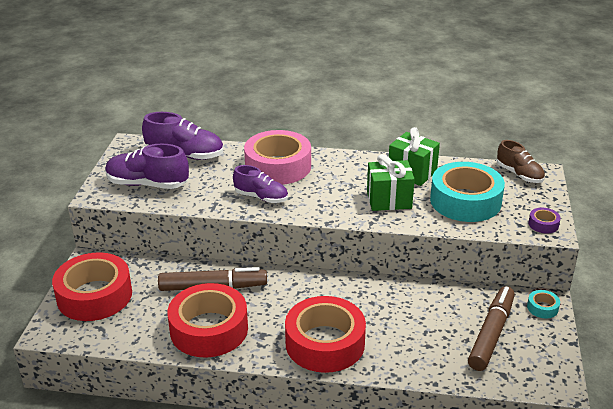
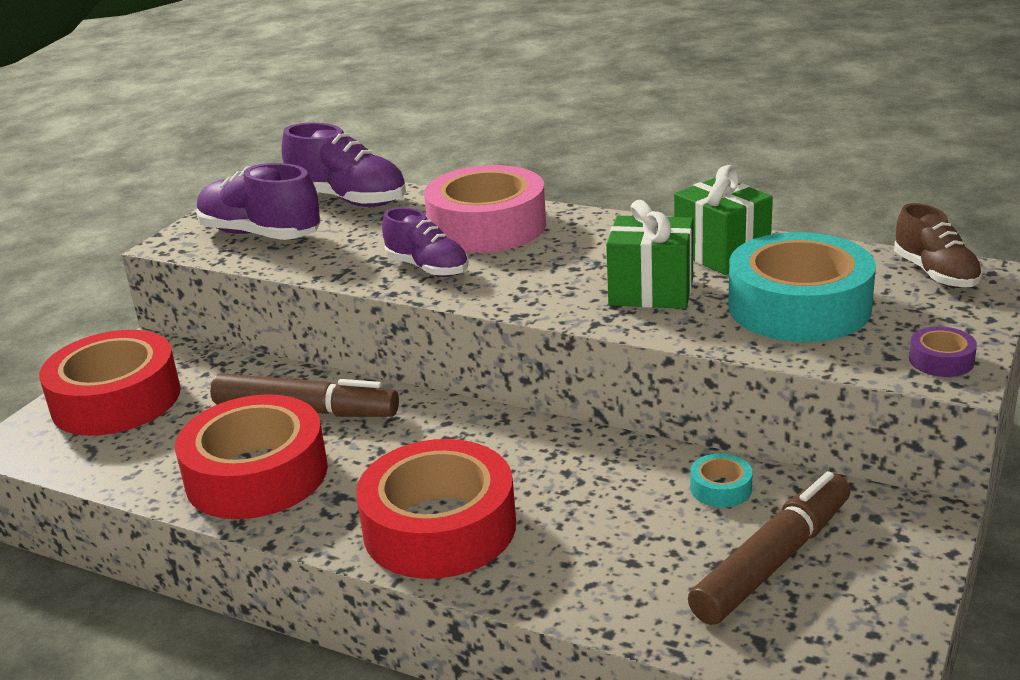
camera: 20 degrees right, 5 degrees down
(542, 308) = (908, 529): turquoise tape -> turquoise tape (720, 488)

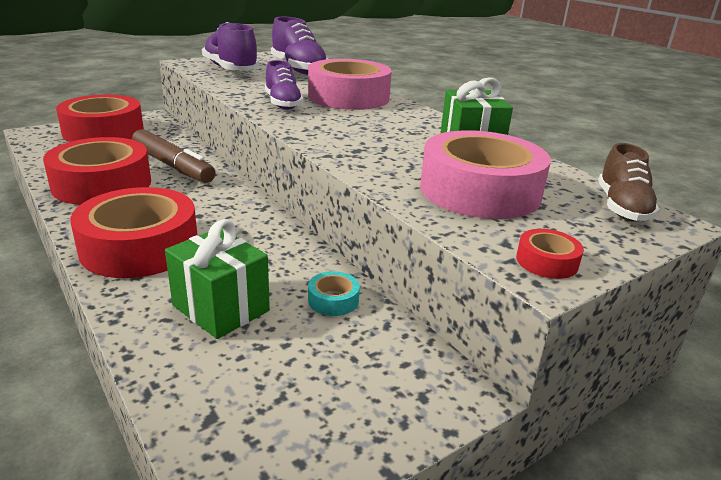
camera: 25 degrees right, 0 degrees up
(651, 292) = (390, 152): green gift -> green gift (221, 308)
(772, 561) = (301, 364): brown marker -> none
(799, 307) = (480, 191): turquoise tape -> pink tape
(941, 360) = (547, 262): purple tape -> red tape

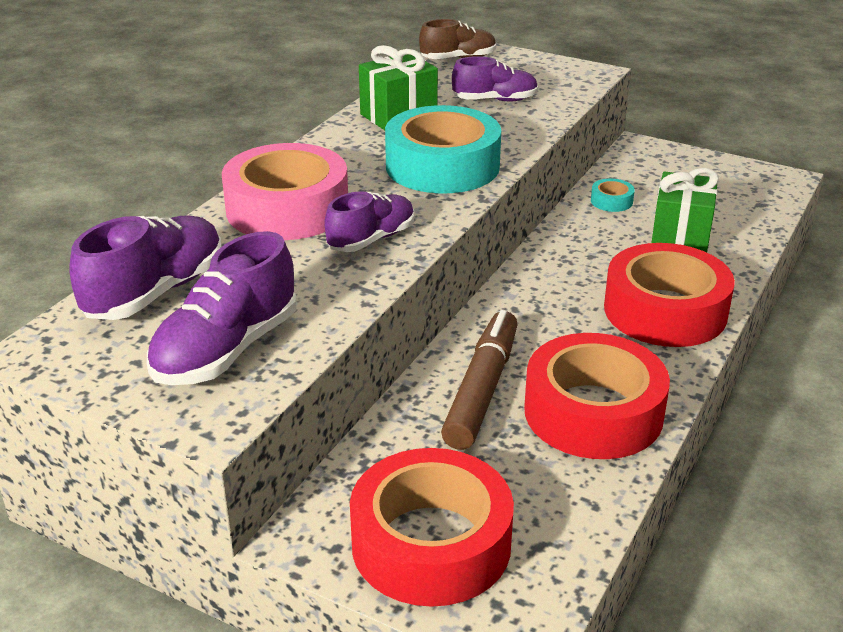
camera: 115 degrees left, 5 degrees up
(357, 139) = (442, 166): none -> turquoise tape
(480, 191) = (495, 100): pink tape -> purple shoe
(547, 262) = (575, 72): red tape -> none

